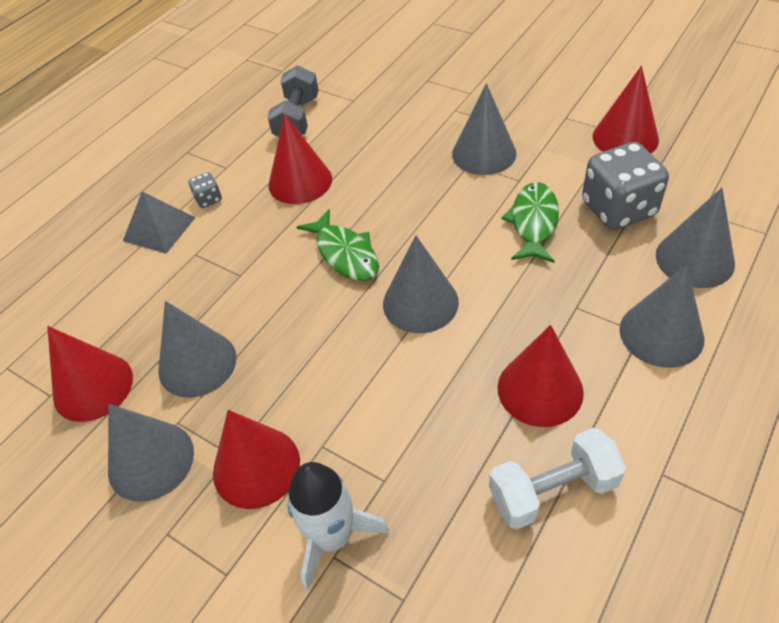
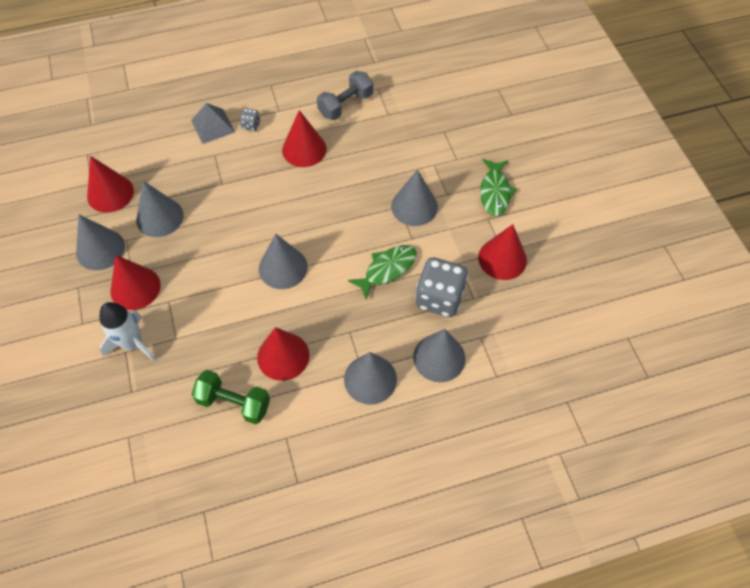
camera: 35 degrees right, 10 degrees up
(345, 254) = (279, 211): green fish -> green fish (495, 192)
(552, 490) = (234, 403): white dumbbell -> green dumbbell

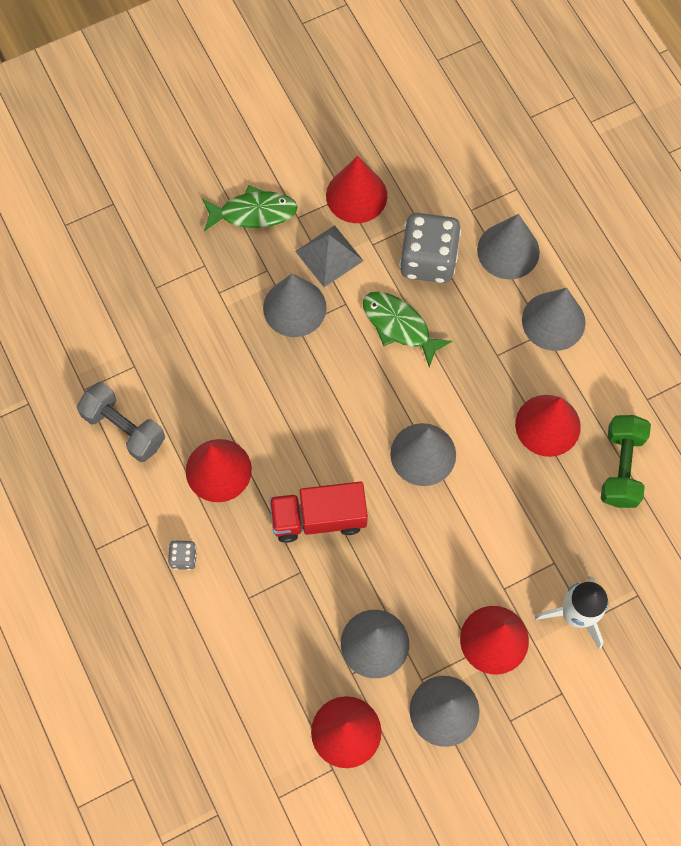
camera: 100 degrees left, 10 degrees up
(213, 126) = (193, 616): grey pyramid -> grey pyramid (329, 256)
(255, 199) = (318, 518): none -> red truck

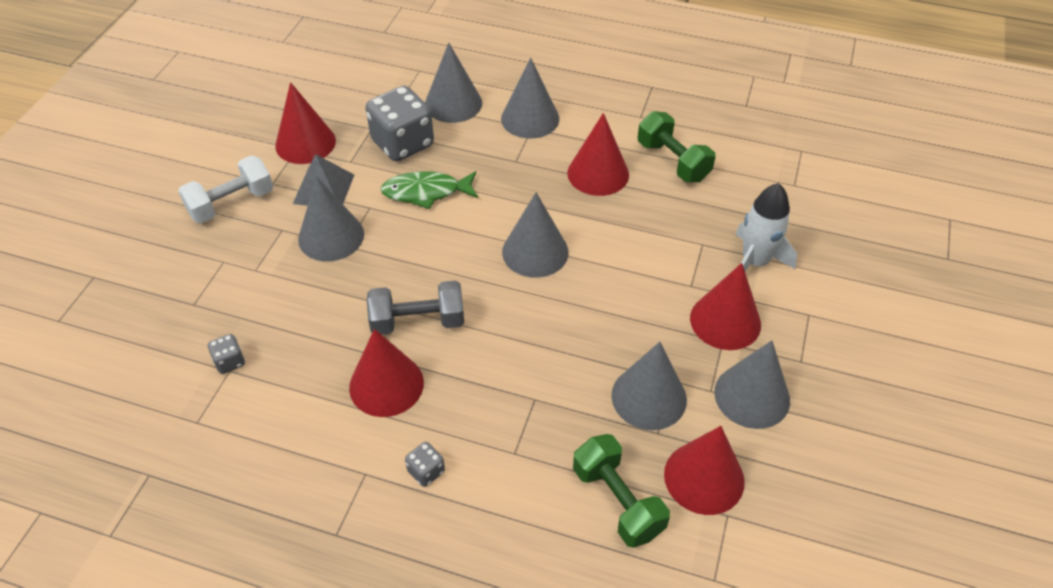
camera: 45 degrees left, 20 degrees down
(124, 428) = (267, 421): grey dumbbell -> grey dumbbell (418, 321)
(140, 359) = (230, 362): none -> grey dice
(253, 213) = (231, 203): green fish -> white dumbbell
(276, 692) = (617, 501): none -> green dumbbell
(318, 518) = (506, 351): red truck -> none

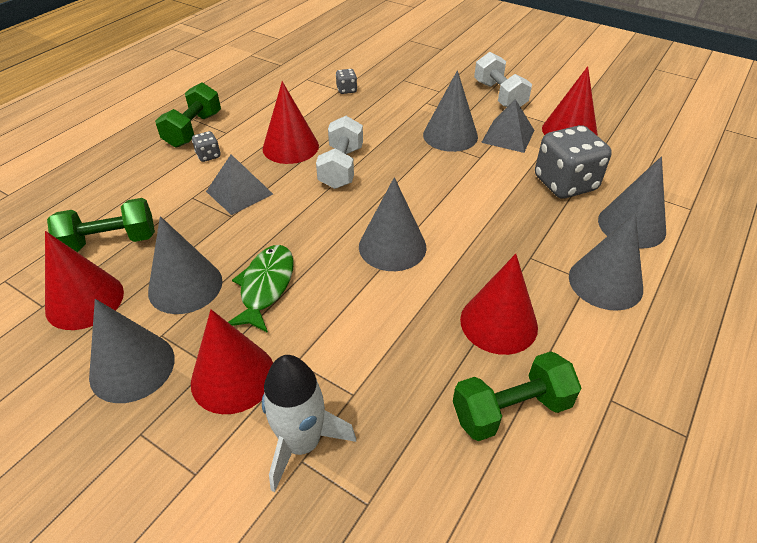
camera: 105 degrees right, 5 degrees down
(367, 519) = (193, 130): none -> green dumbbell
(418, 321) = (341, 167): grey dumbbell -> white dumbbell
(426, 192) = (492, 189): green fish -> green fish (266, 286)
(492, 406) = (239, 192): none -> grey pyramid

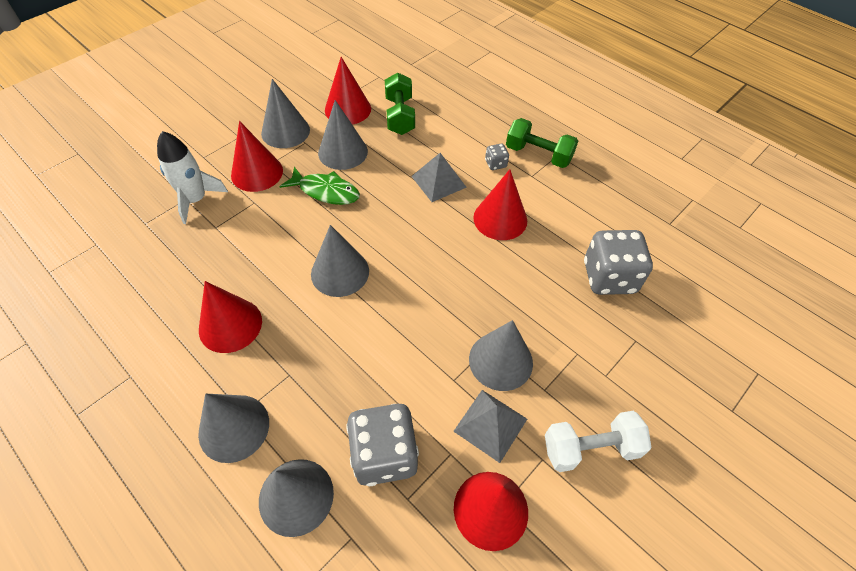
camera: 100 degrees right, 10 degrees up
(341, 167) = (459, 253): white dumbbell -> none
(346, 90) = (609, 277): grey dice -> grey dice, size x2.26
(511, 410) = (158, 309): green dumbbell -> none

